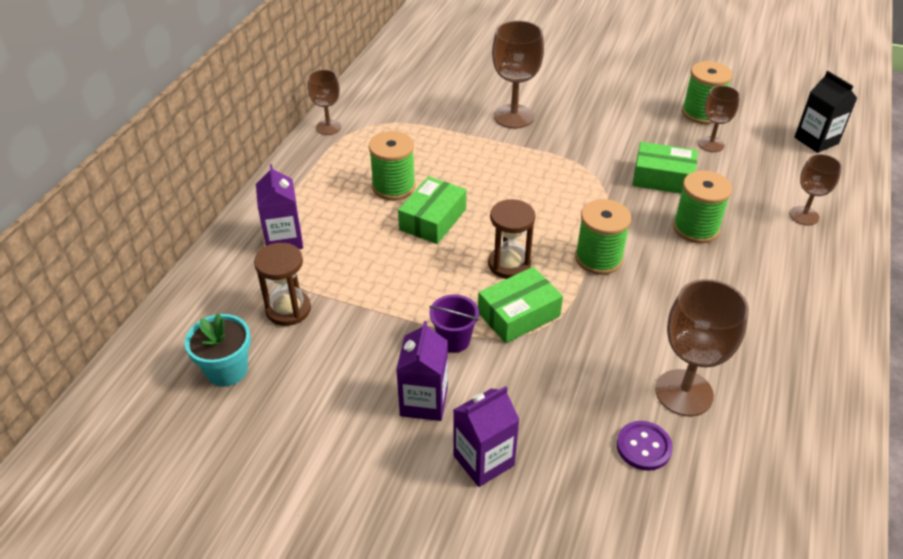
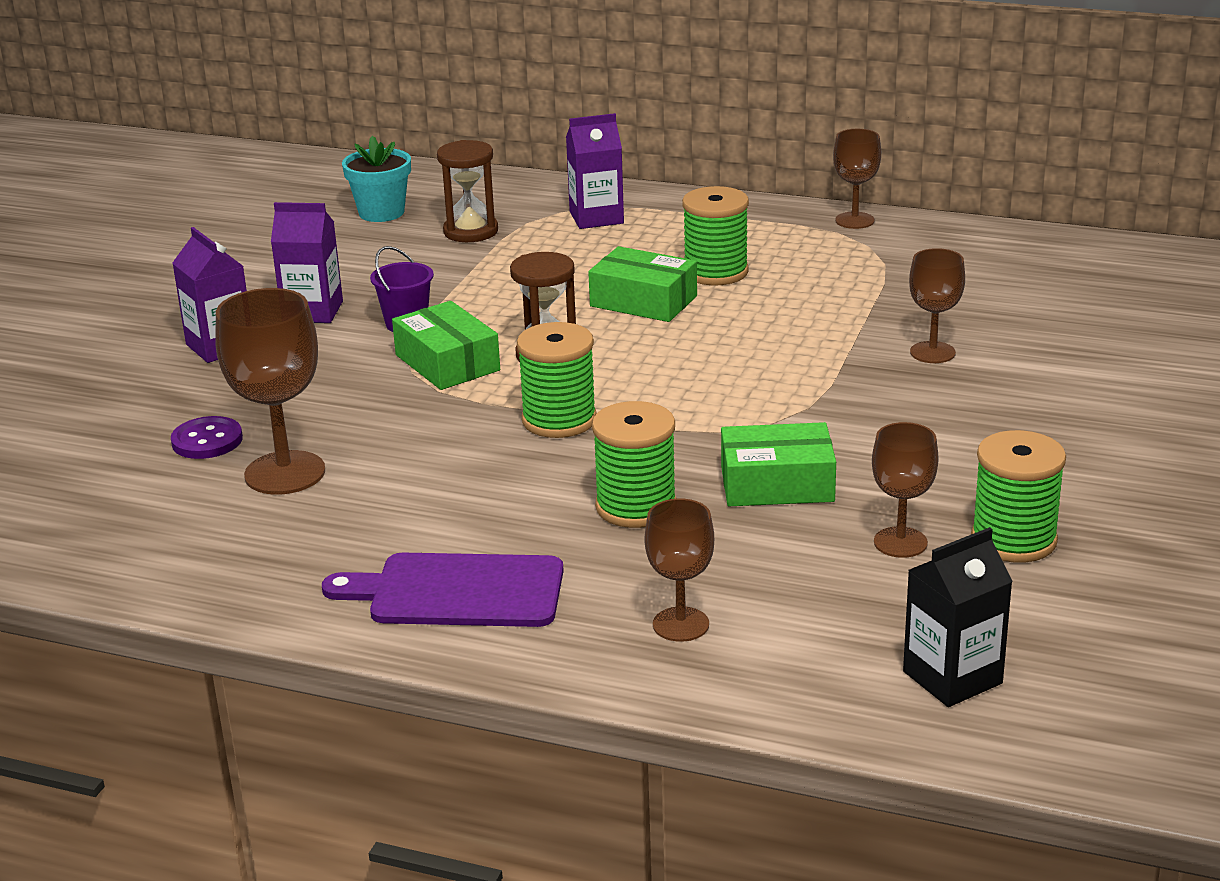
camera: 90 degrees right, 15 degrees down
(513, 116) = (932, 352): brown goblet -> brown goblet, size x0.61
(662, 178) = (777, 484): green box -> green box turned 75 degrees clockwise
(801, 298) = (458, 591): none -> purple cutting board

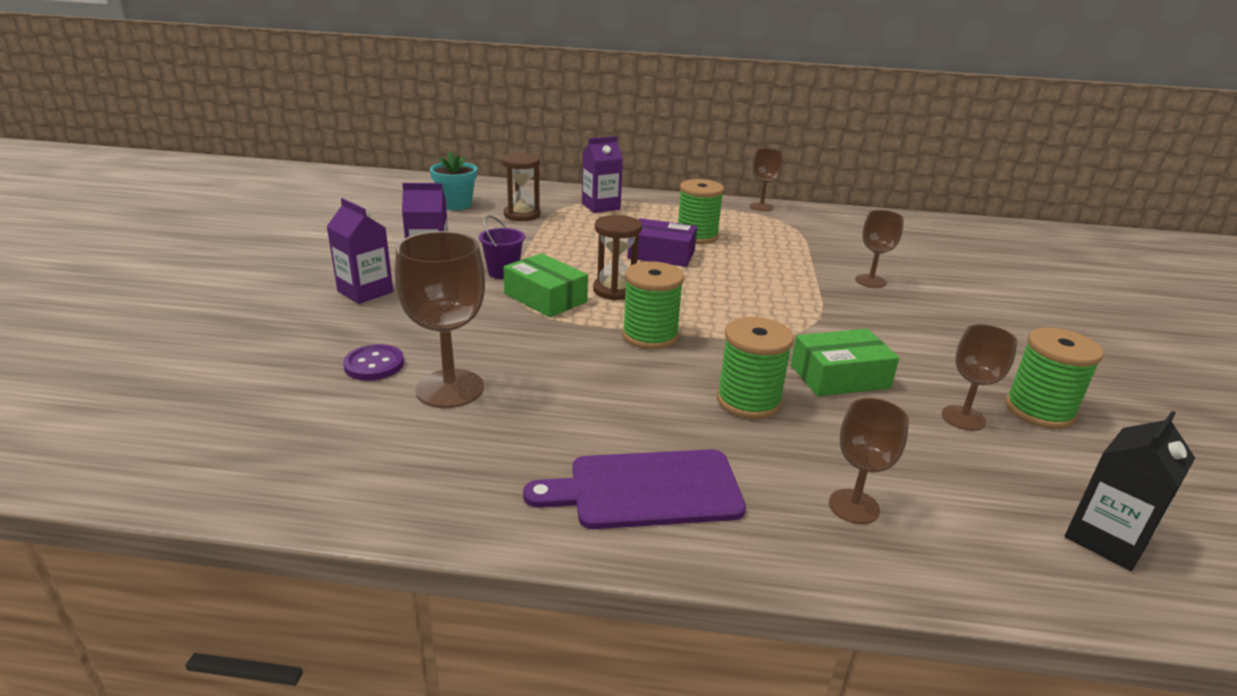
camera: 15 degrees left, 0 degrees up
(643, 301) = (661, 254): green box -> purple box

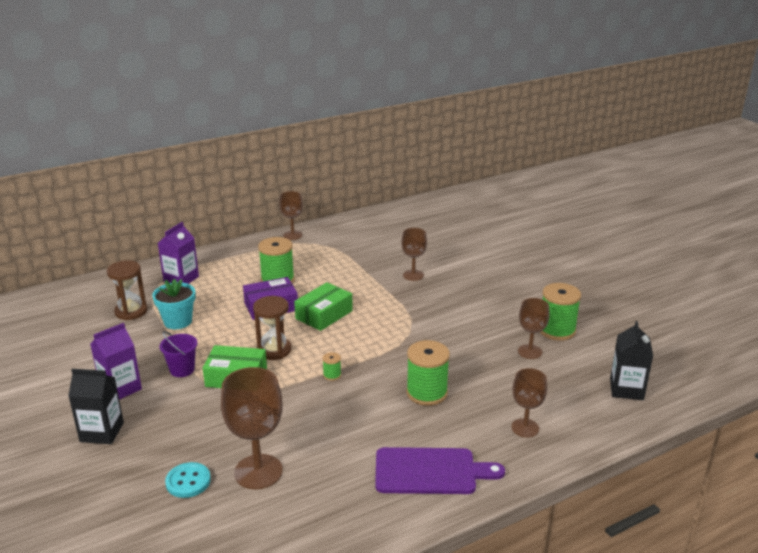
camera: 35 degrees left, 0 degrees up
(365, 292) = (102, 432): purple carton -> black carton
(374, 364) = (188, 481): purple button -> turquoise button
(456, 205) = (64, 323): turquoise flower pot -> turquoise flower pot (178, 321)
(647, 489) = (430, 471): purple cutting board -> purple cutting board turned 135 degrees counterclockwise
(650, 336) = (332, 375): green spool -> green spool, size x0.45
(839, 376) = (455, 354): green box -> green box (324, 315)

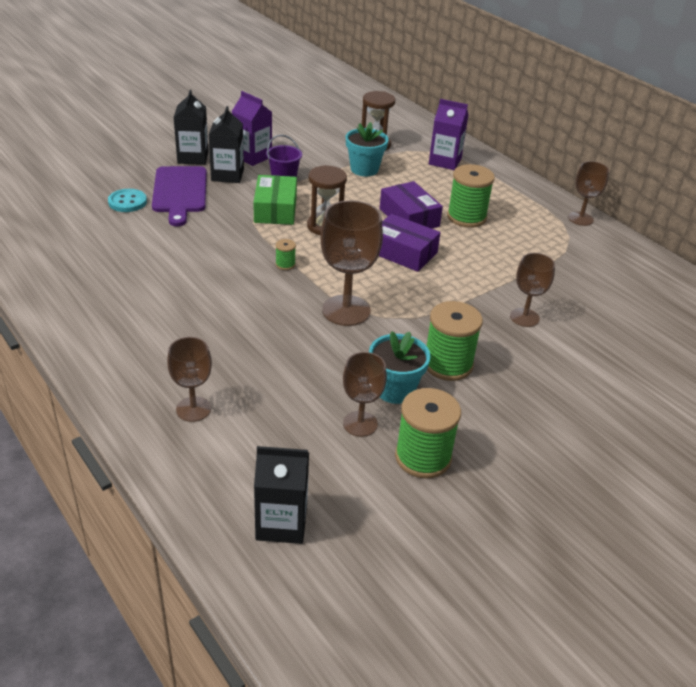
camera: 80 degrees right, 10 degrees up
(154, 406) = (227, 175): none -> black carton
(258, 472) = (136, 233): brown goblet -> brown goblet (346, 310)
(324, 315) = (403, 252): green box -> purple box
(427, 393) = (258, 331): green spool -> green spool (448, 364)
(430, 471) = (124, 334): purple cutting board -> purple cutting board (179, 192)
(493, 334) = (395, 390): none -> turquoise flower pot

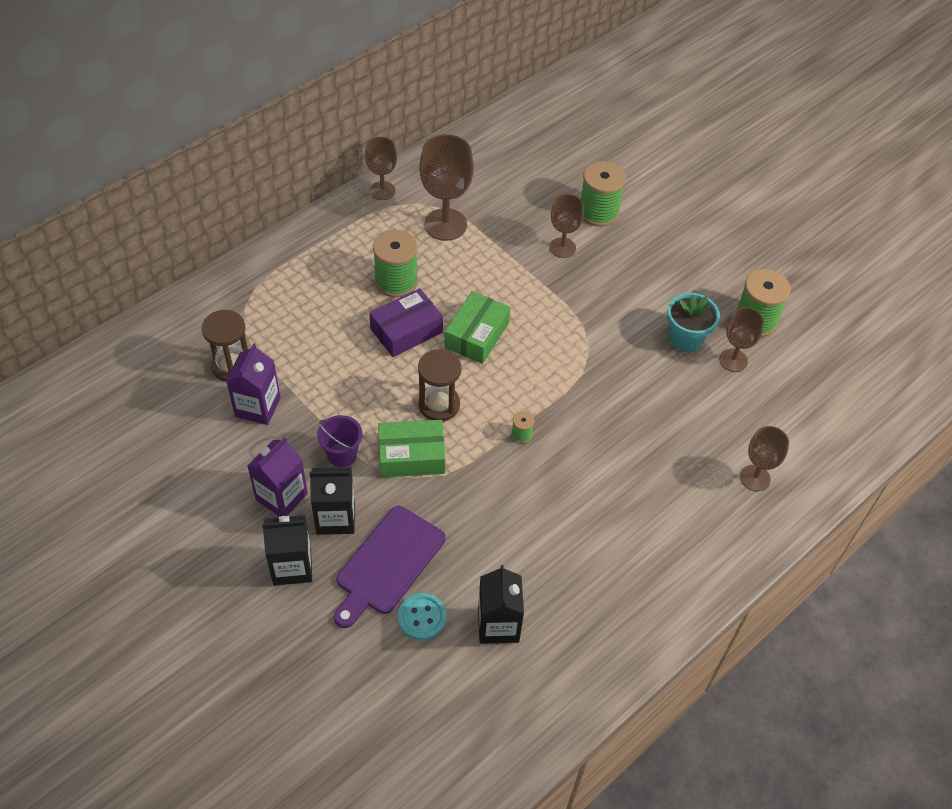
camera: 95 degrees left, 15 degrees up
(179, 192) = (387, 563): purple cutting board -> purple cutting board turned 135 degrees clockwise
(281, 523) = (848, 402): black carton -> black carton (498, 624)
(346, 310) = (587, 377): brown goblet -> brown goblet (445, 224)
(364, 169) = (300, 374): turquoise flower pot -> none
(403, 252) = (477, 335): purple box -> green box
(445, 161) = (270, 297): purple carton -> purple carton (257, 407)
(448, 364) = (642, 303): green spool -> green spool (598, 212)

